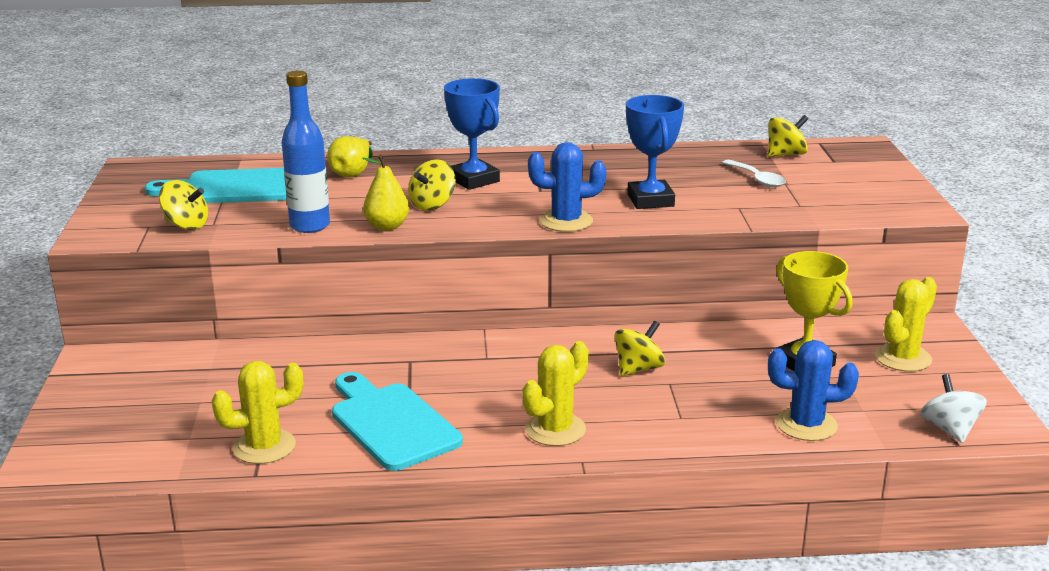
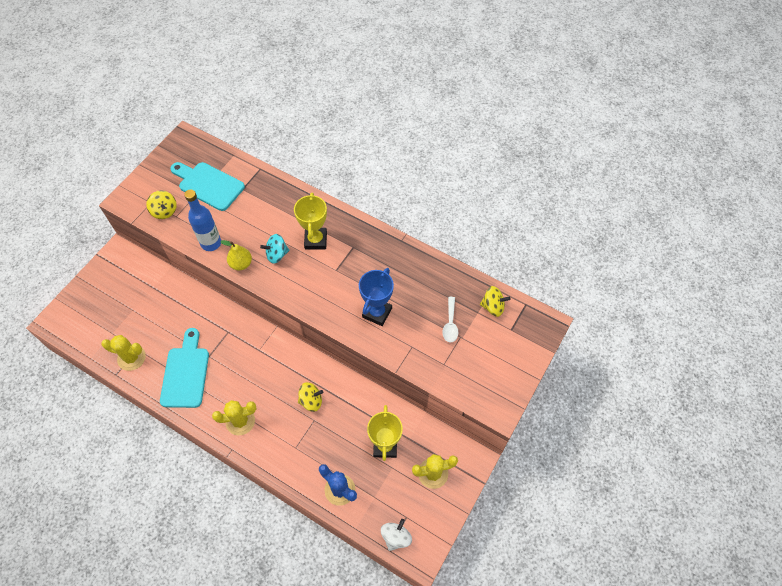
camera: 35 degrees right, 35 degrees up
(353, 173) = (269, 200): yellow pear -> none
(432, 205) = (277, 254): yellow spinning top -> turquoise spinning top
(474, 180) = (315, 240): blue trophy -> yellow trophy
(566, 221) = (320, 309): blue cactus -> none

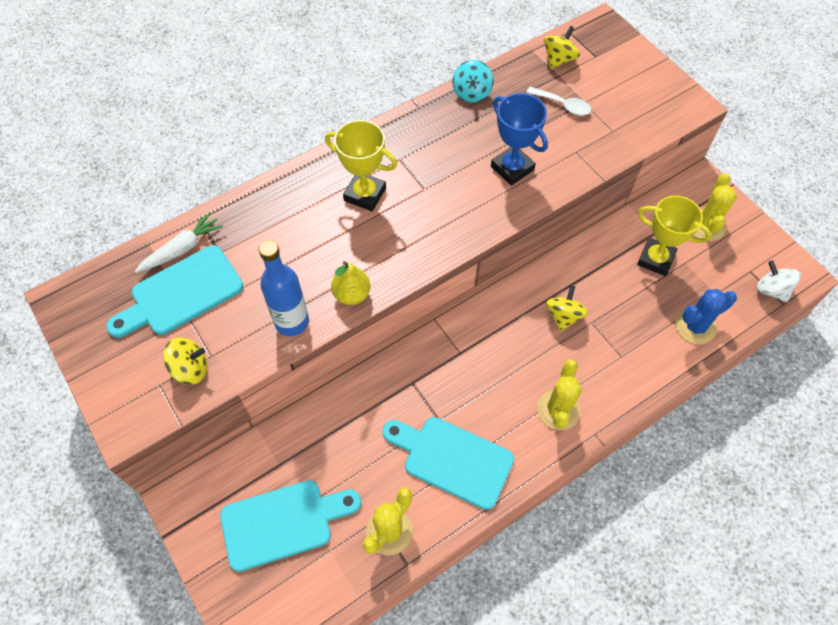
camera: 65 degrees left, 0 degrees up
(120, 304) = (283, 522): none -> turquoise cutting board
(237, 171) = (182, 249): none -> white carrot
(277, 254) = (361, 246): turquoise spinning top -> turquoise spinning top (471, 93)

